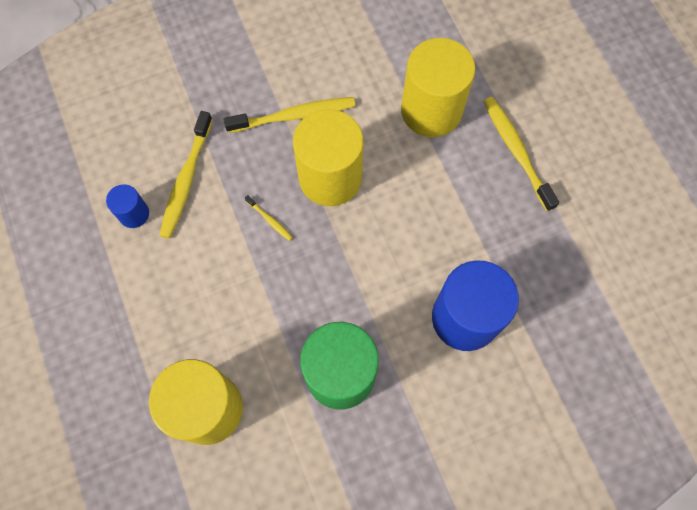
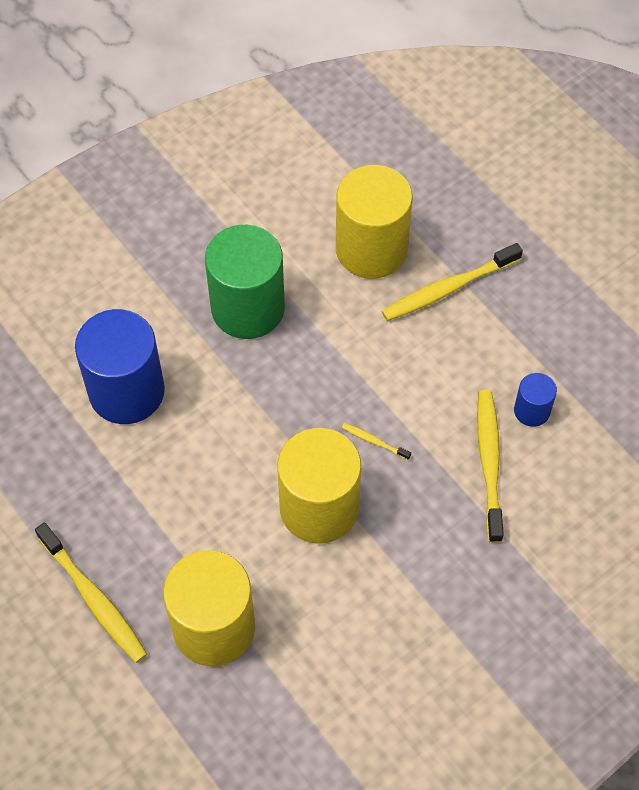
camera: 165 degrees right, 10 degrees down
(294, 116) = (389, 575): yellow toothbrush -> yellow toothbrush (448, 289)

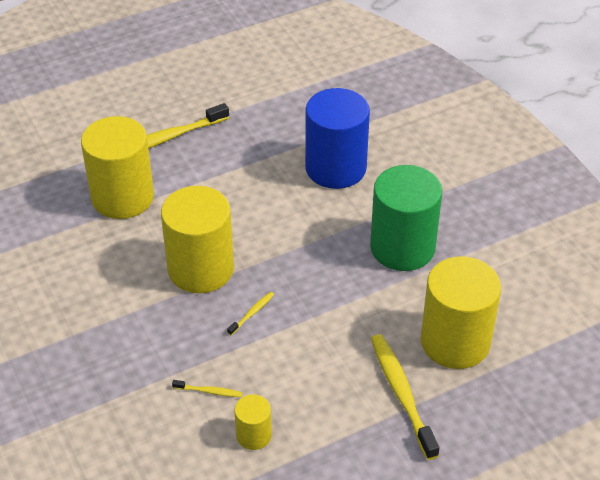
camera: 100 degrees right, 15 degrees down
(489, 462) = (209, 391): yellow toothbrush -> yellow toothbrush, size x0.46
(532, 411) = (254, 435): blue cylinder -> yellow cylinder

